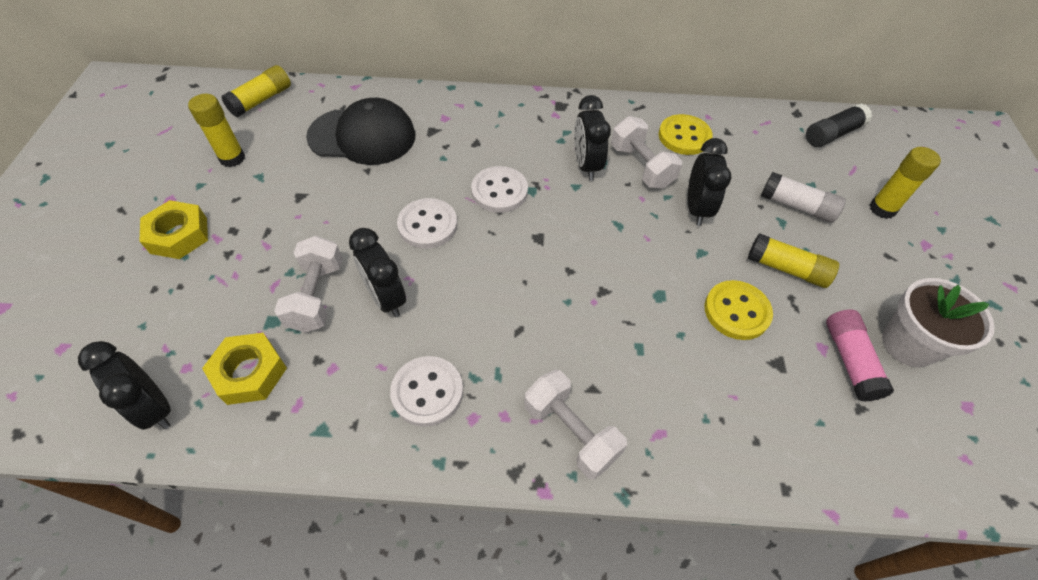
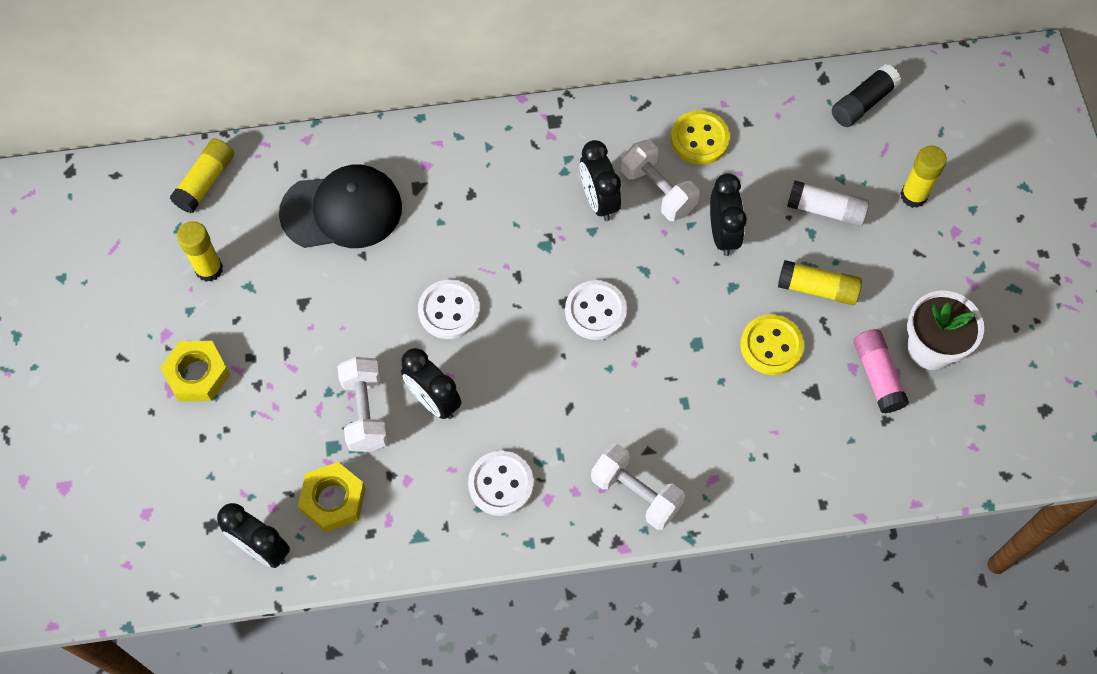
camera: 10 degrees left, 10 degrees up
(499, 191) = (513, 253): white button -> white button (595, 311)

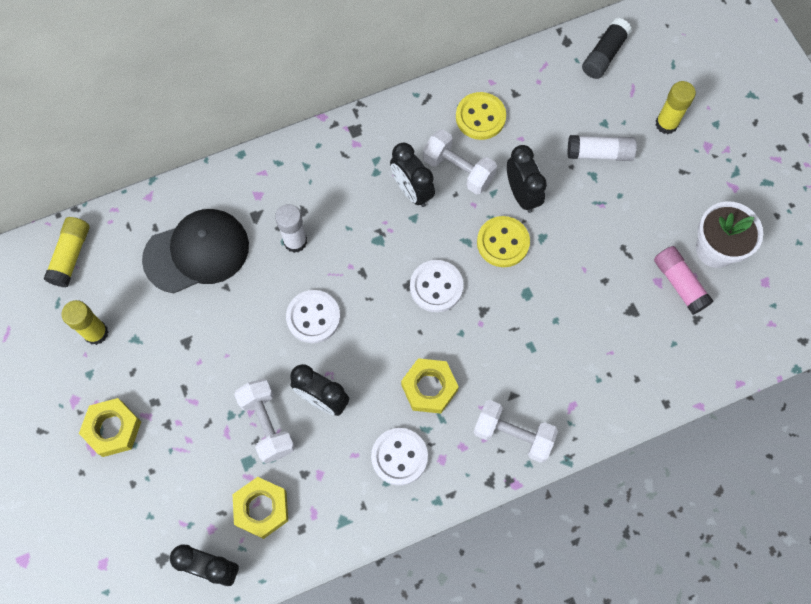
camera: 15 degrees left, 5 degrees up
(453, 225) = (295, 241): none -> white glue stick
(556, 418) = (429, 388): none -> yellow nut
(771, 346) = (588, 280): yellow button -> yellow button (503, 242)
(817, 289) = (611, 222): yellow glue stick -> none

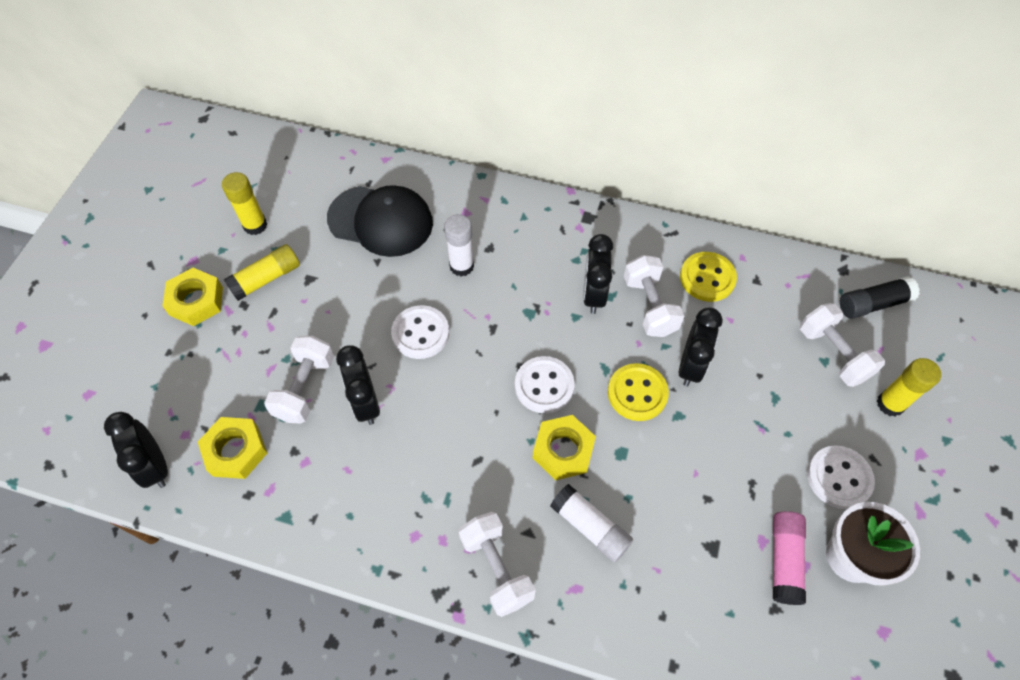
camera: 40 degrees right, 10 degrees down
(71, 255) = (293, 161): yellow glue stick -> yellow glue stick (266, 278)
(399, 457) = (381, 502): white button -> white button (839, 478)
(429, 388) = (461, 465): yellow nut -> yellow nut (563, 450)
(600, 153) = (798, 383): white glue stick -> white glue stick (590, 527)
(606, 114) = (833, 354): none -> white dumbbell

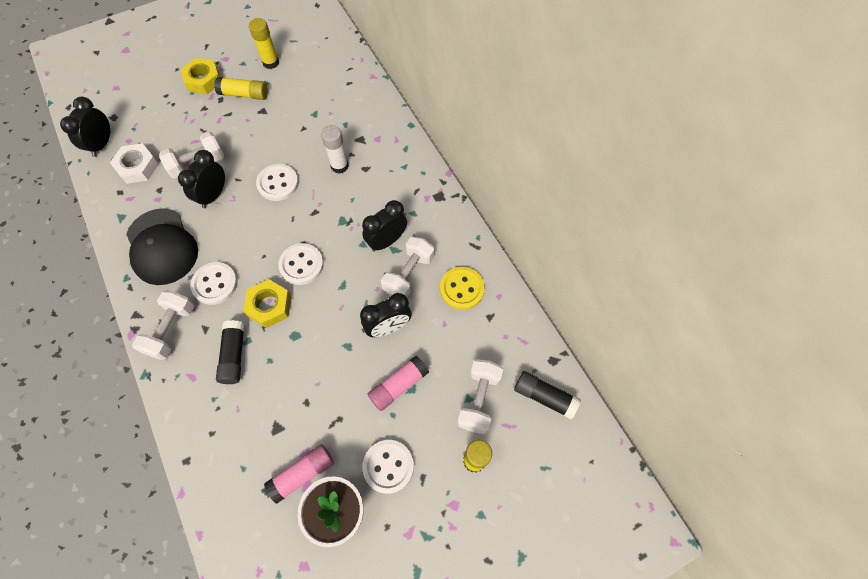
camera: 45 degrees right, 5 degrees up
(235, 451) = (137, 167): yellow nut -> white nut
(381, 221) = (330, 108): black cap -> black cap (162, 247)
(482, 483) = (215, 284): none -> white button
(590, 527) = (234, 355): white glue stick -> black glue stick
(637, 393) = (342, 313): yellow button -> none
(761, 405) = (398, 386): none -> pink glue stick

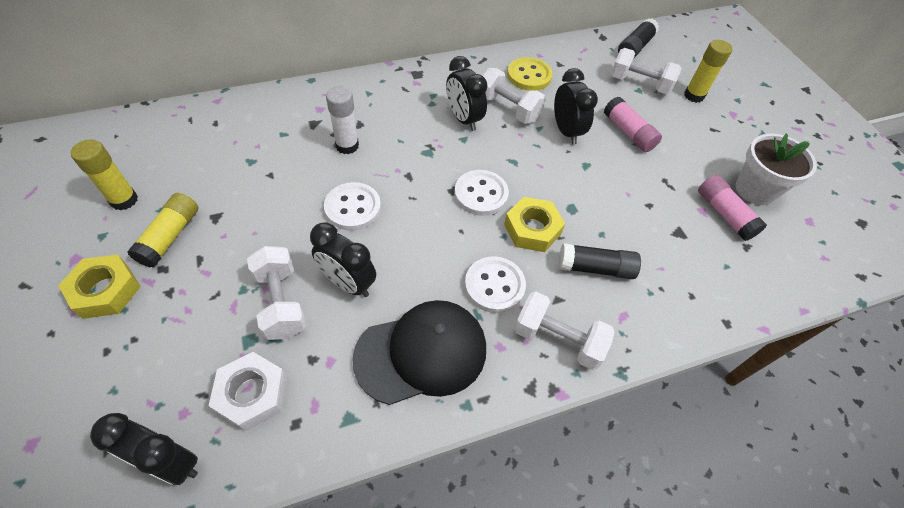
camera: 85 degrees left, 10 degrees down
(388, 466) = (707, 150): white button -> none

